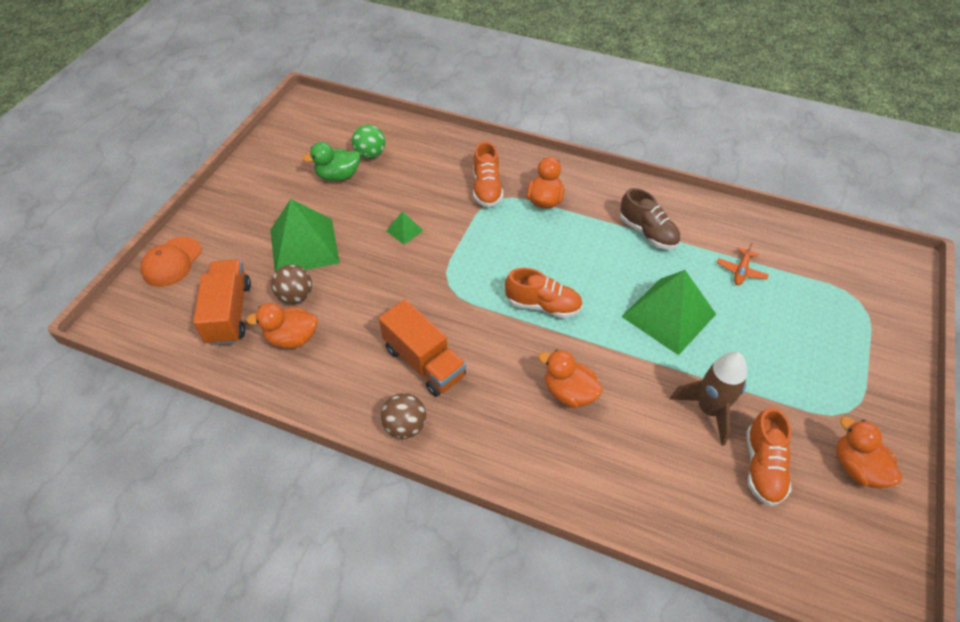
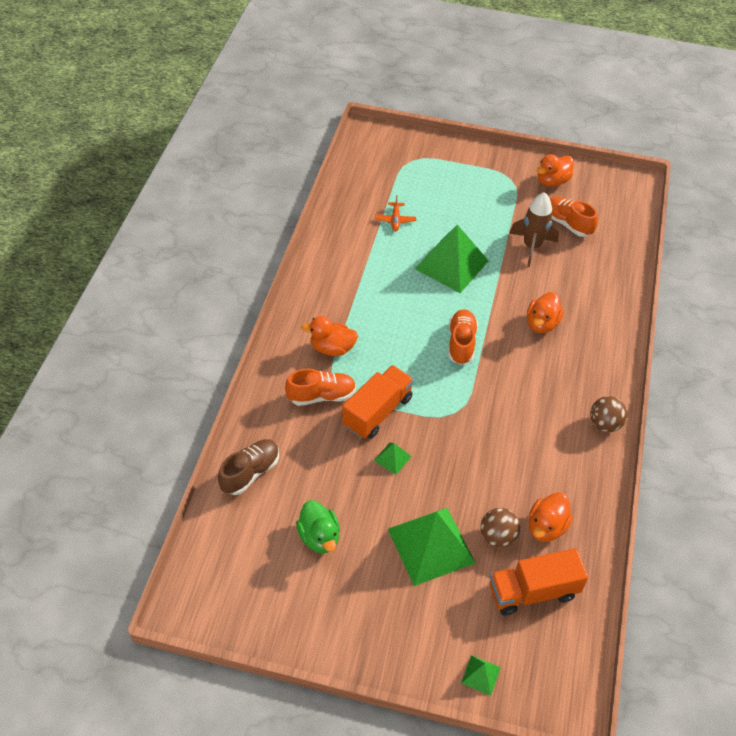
camera: 100 degrees left, 0 degrees up
(172, 262) = (481, 675): orange cap -> green pyramid
(292, 338) = (546, 527): orange duck -> orange duck turned 45 degrees clockwise
(370, 154) = (279, 511): green ball -> none
(424, 362) = (542, 420): orange truck -> orange truck (377, 412)
(648, 233) = (362, 275): brown shoe -> brown shoe (250, 472)
(741, 271) = (395, 220): orange plane -> orange plane turned 75 degrees clockwise
(763, 467) = (567, 223): orange shoe -> orange shoe turned 135 degrees counterclockwise

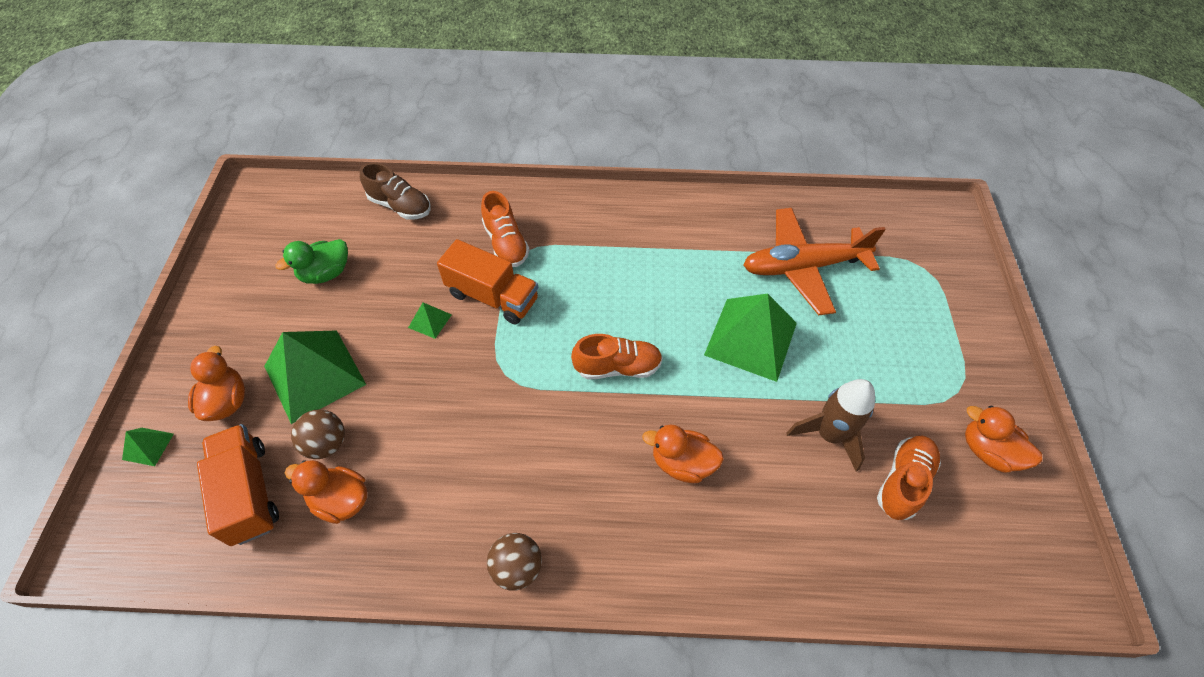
camera: 80 degrees right, 5 degrees up
(332, 348) = (575, 241): orange duck -> orange duck (227, 401)
(395, 220) = (803, 267): orange plane -> orange plane, size x2.46

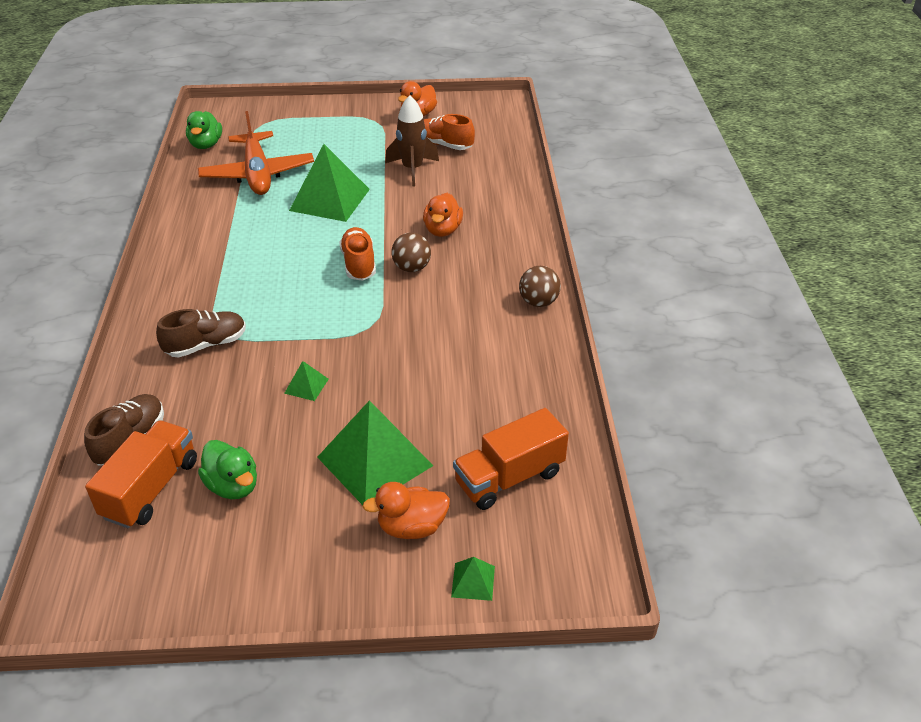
camera: 95 degrees left, 15 degrees down
(326, 444) = (451, 433): brown ball -> brown ball (412, 268)
(341, 500) = (505, 410): orange duck -> none
(492, 297) = (277, 346): orange truck -> orange truck (151, 489)
(506, 243) = (206, 345): orange shoe -> brown shoe
(863, 217) = (206, 145): none -> green duck

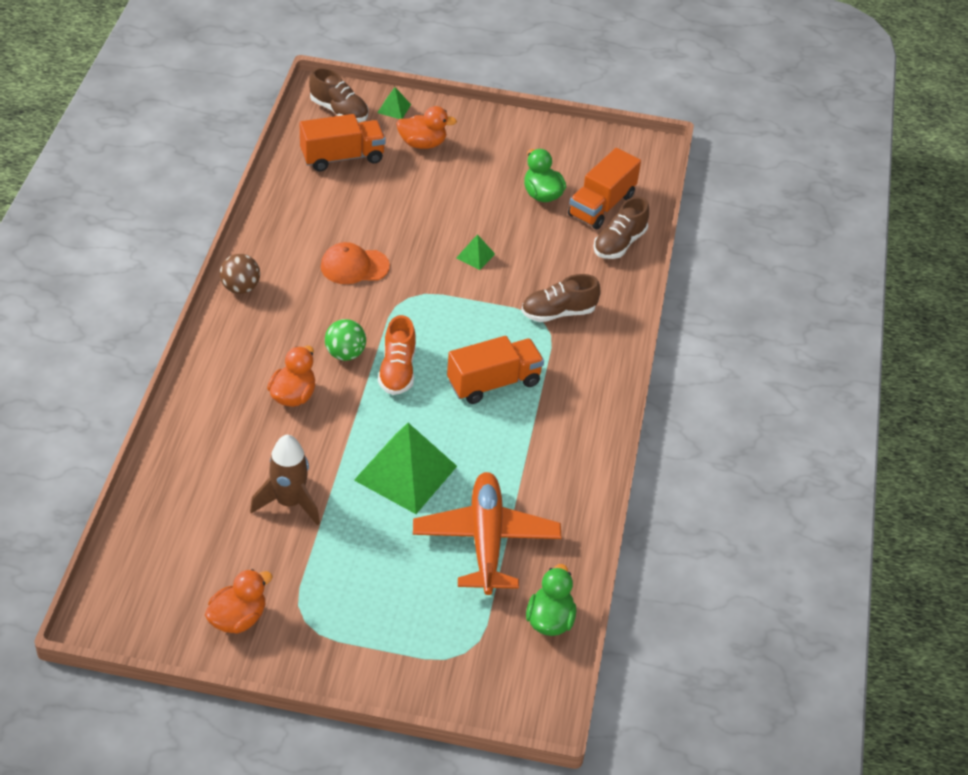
camera: 170 degrees left, 5 degrees up
(266, 271) = (494, 383): none -> orange truck
(375, 461) = (435, 188): green pyramid -> none
(412, 268) = (345, 354): brown ball -> green ball
(436, 346) = (354, 266): none -> orange cap
(443, 145) = (230, 542): orange shoe -> none
(549, 554) = (339, 111): none -> brown shoe

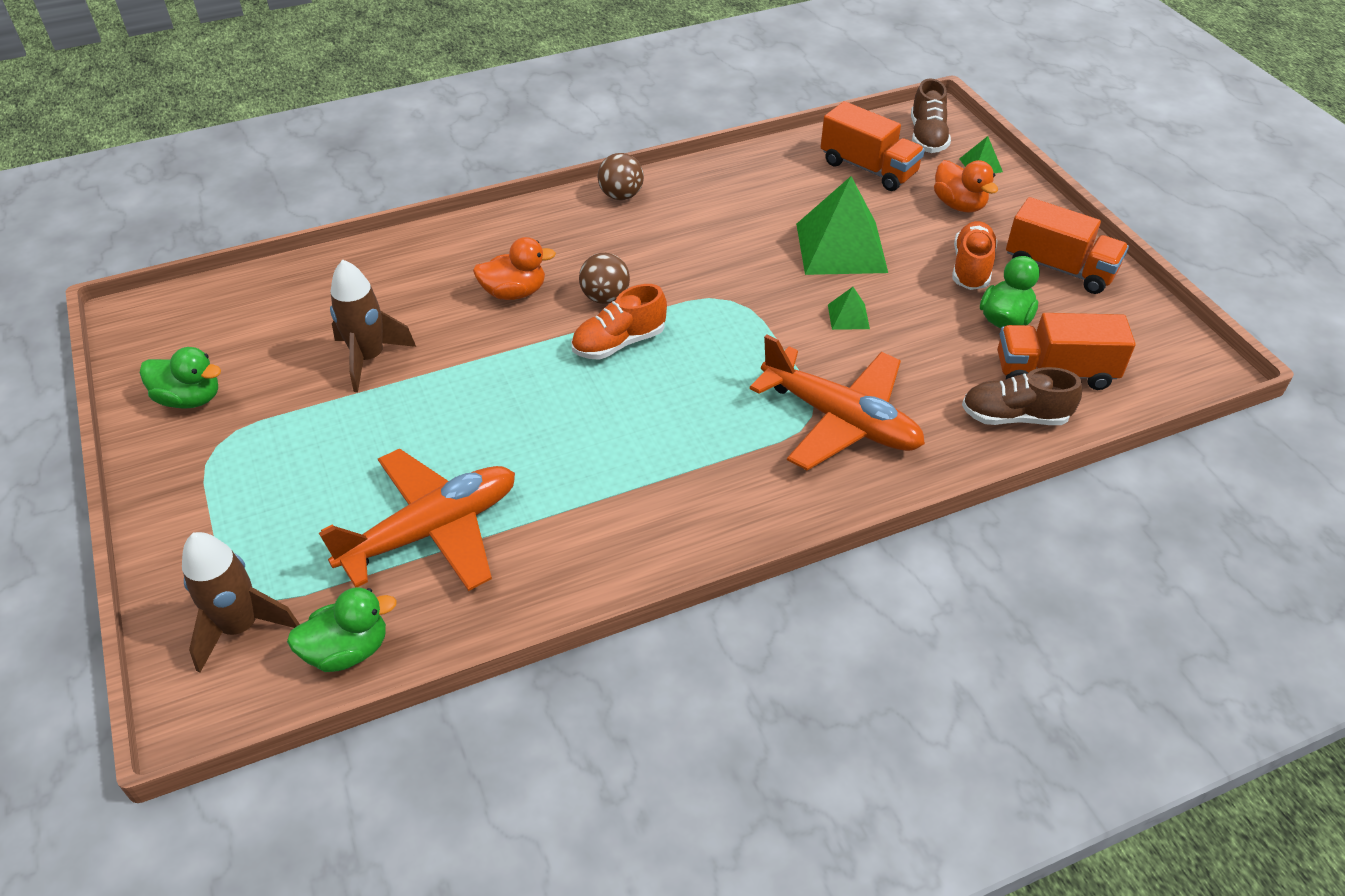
camera: 60 degrees right, 0 degrees up
(238, 618) = (190, 398): orange duck -> green duck
(345, 354) = (605, 297): green ball -> brown ball
(354, 266) = (731, 246): orange cap -> none
(405, 473) = (479, 418): green pyramid -> green pyramid (841, 247)
(485, 178) = (971, 268): none -> orange shoe
(488, 666) = (241, 627): none -> brown rocket
(494, 383) = (676, 421): orange truck -> orange truck (1059, 268)
(558, 313) = (840, 420): brown shoe -> orange plane

